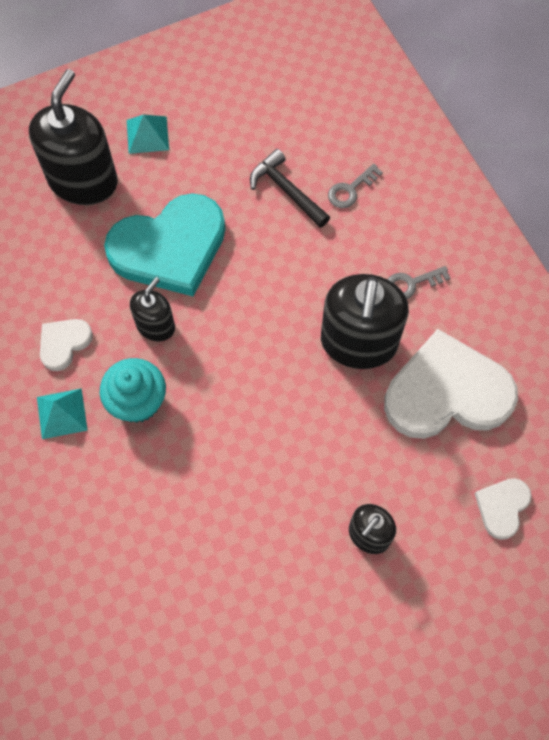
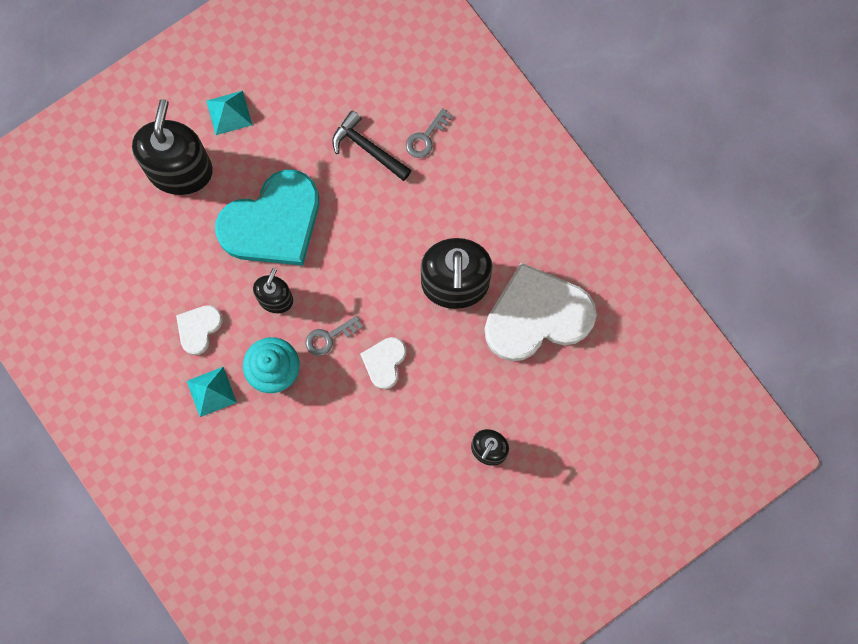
camera: 10 degrees left, 10 degrees up
(411, 284) = (493, 220): grey key -> grey key (329, 337)
(502, 507) = (595, 407): white heart -> white heart (384, 362)

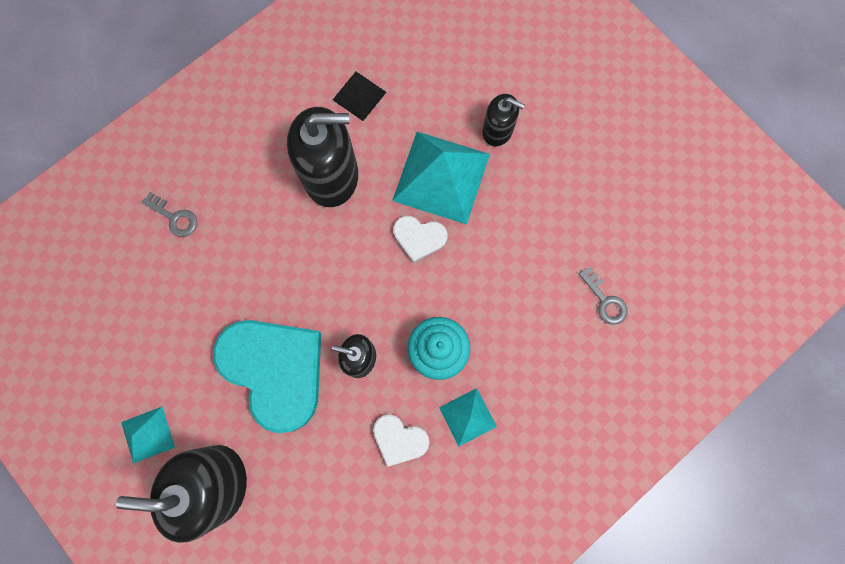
camera: 95 degrees left, 0 degrees up
(329, 337) = (397, 297): grey key -> grey key (605, 300)
(367, 148) = (187, 276): black hammer -> none
(444, 389) = (441, 177): none -> turquoise pyramid
(537, 316) = (359, 96): white heart -> black pyramid

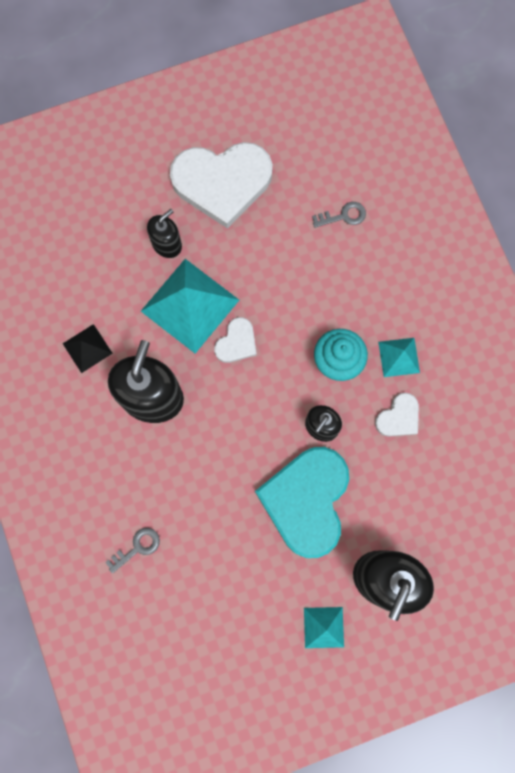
camera: 70 degrees left, 0 degrees up
(275, 370) = (306, 501): turquoise heart -> turquoise heart turned 60 degrees counterclockwise
(588, 161) = (222, 182): none -> white heart

